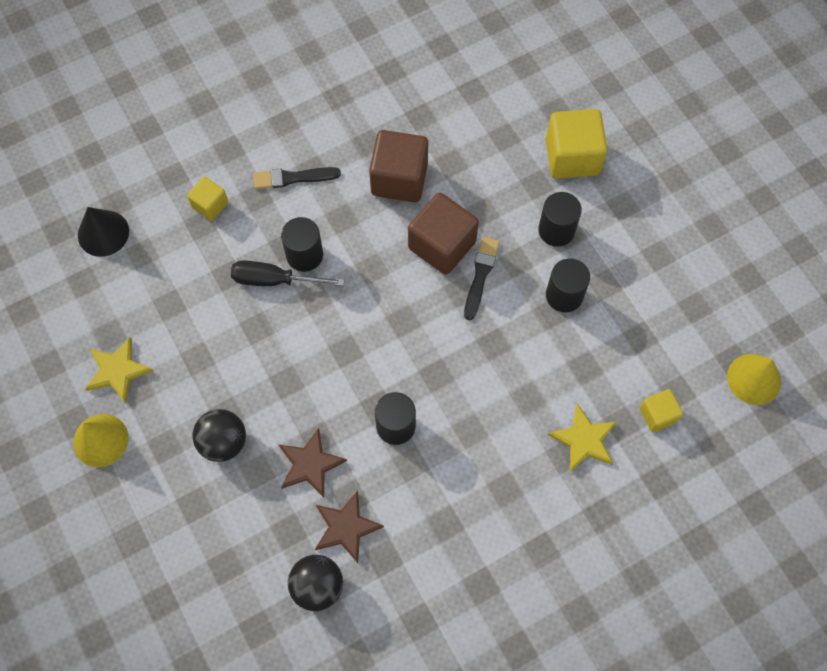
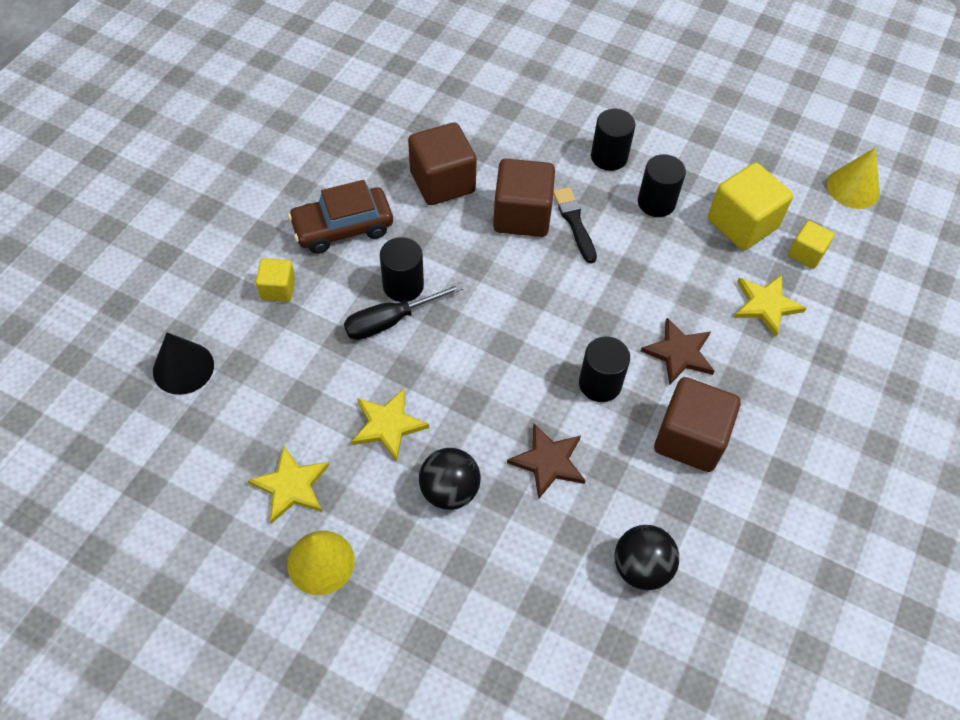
camera: 35 degrees left, 10 degrees down
(215, 364) = (388, 425): none -> yellow star
(293, 178) = (343, 228): black brush -> brown car
(346, 527) = (625, 497): brown star -> brown star (679, 353)
(431, 512) = (690, 438): none -> brown cube
(572, 157) = (576, 97): yellow cube -> yellow cube (742, 224)

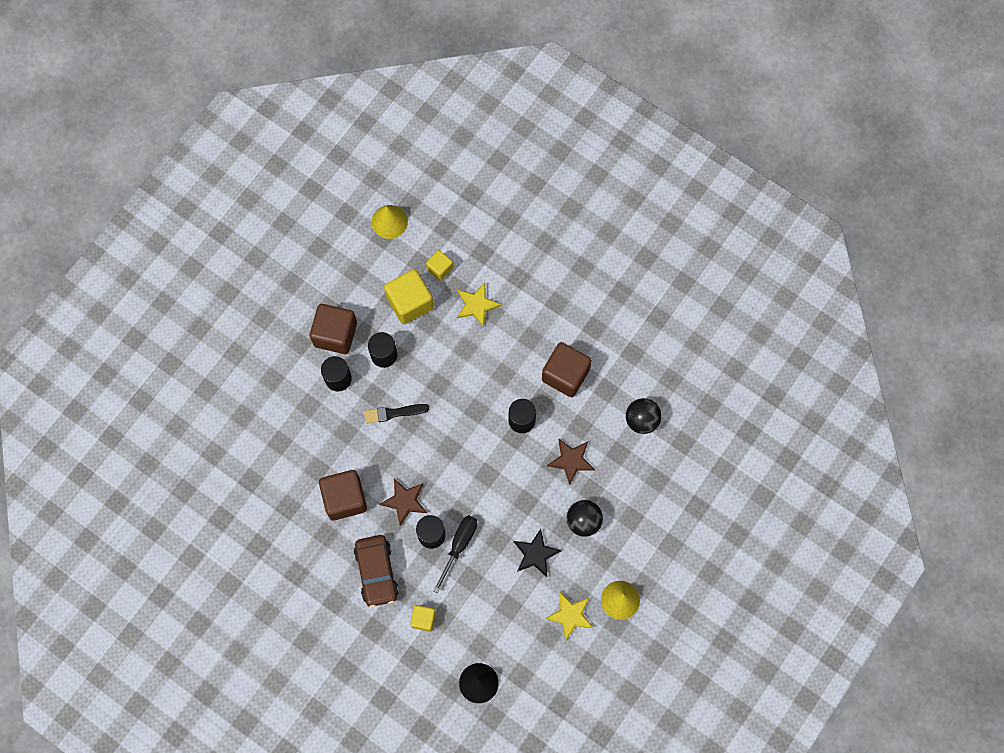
camera: 80 degrees left, 15 degrees up
(388, 425) = (535, 554): yellow star -> black star
(390, 321) = (459, 546): black screwdriver -> black screwdriver turned 135 degrees counterclockwise
(522, 215) = (383, 447): brown cube -> brown cube (335, 334)
(679, 353) = (505, 367): brown star -> brown star (404, 501)

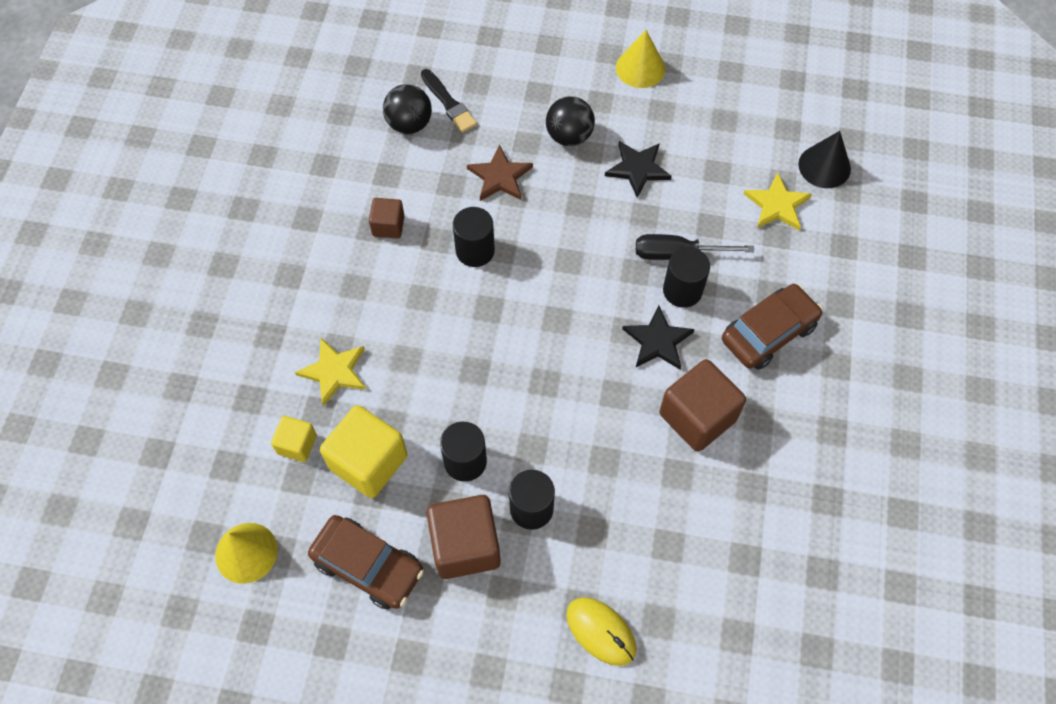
camera: 115 degrees left, 10 degrees down
(253, 383) = (601, 631): none -> yellow mouse
(350, 280) = (368, 566): none -> brown car
(393, 413) = (544, 409): black brush -> black brush (448, 103)
(404, 501) = (657, 341): brown star -> black star
(423, 619) = (791, 254): yellow cube -> none
(565, 375) = (388, 226): brown cube -> brown cube, size x0.55
(570, 615) = (688, 108): yellow star -> yellow star (777, 205)

